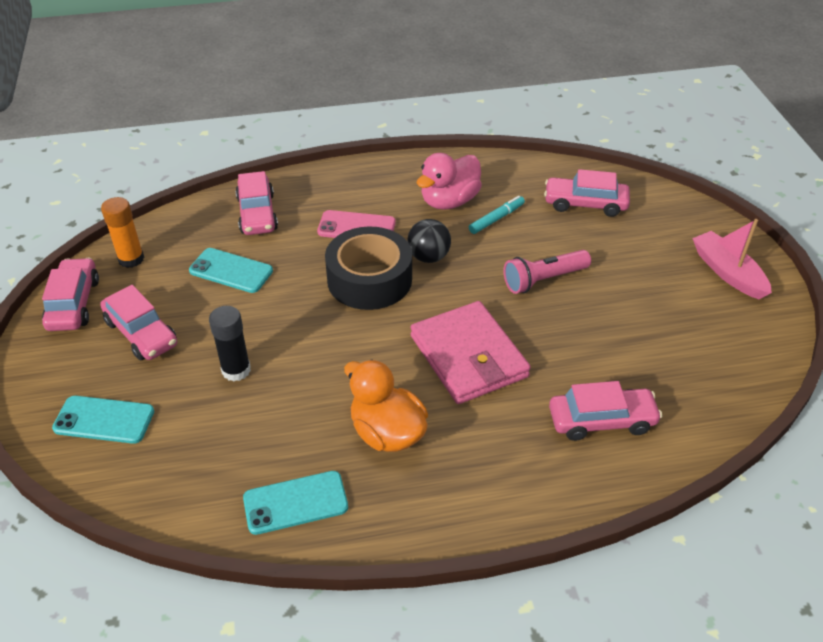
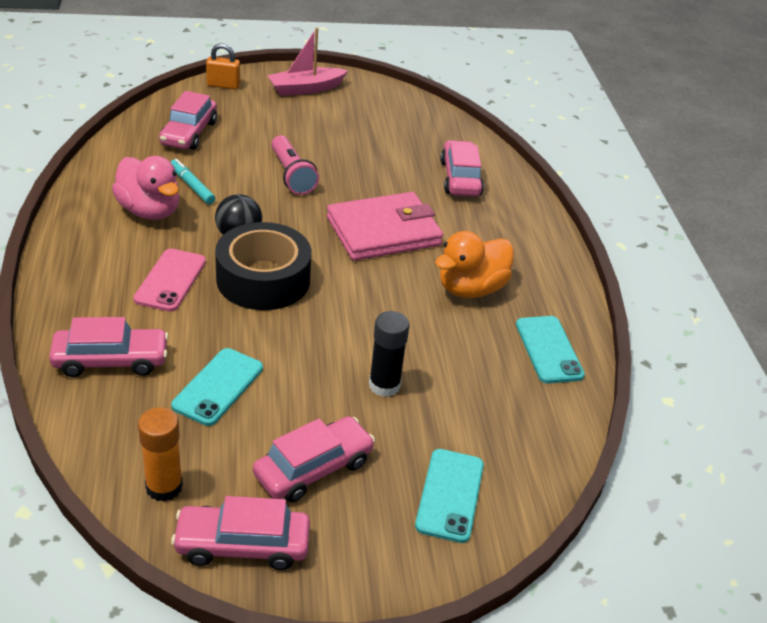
camera: 90 degrees left, 5 degrees down
(692, 212) = (223, 85): none -> orange padlock

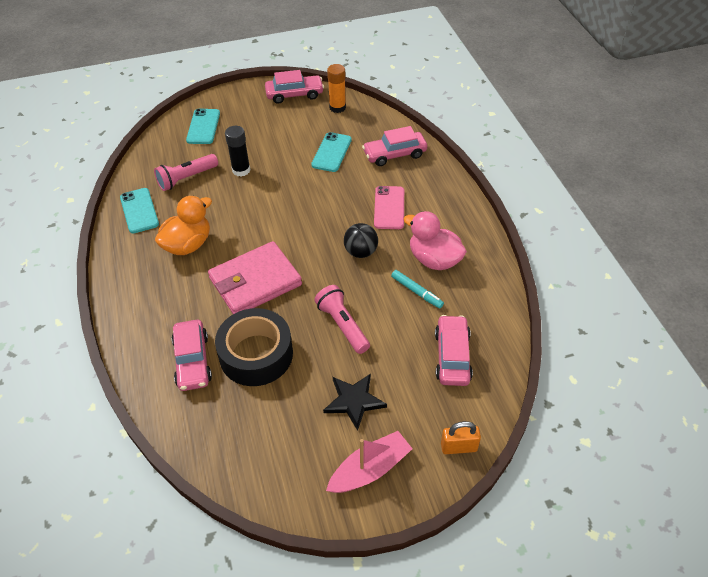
camera: 175 degrees right, 10 degrees up
(263, 279) = (331, 221): black tape -> black tape (256, 354)
(303, 124) = (354, 401): none -> black star
(313, 468) = (271, 126): pink car -> none
(478, 389) = (186, 178): none -> pink flashlight

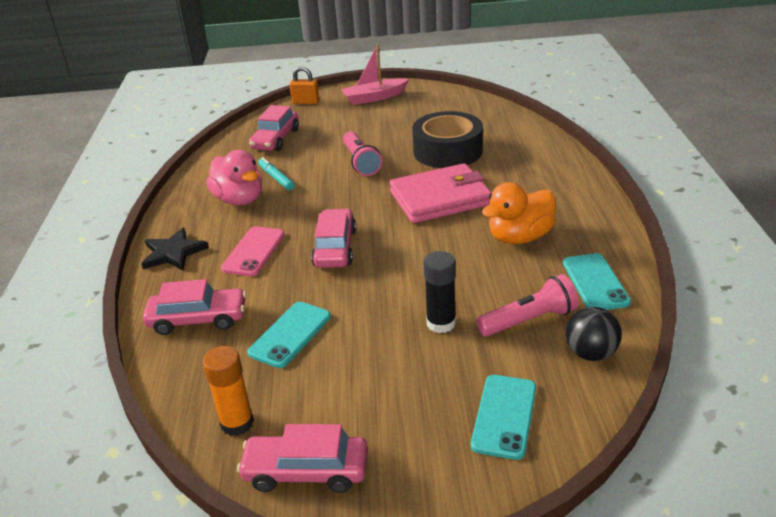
camera: 165 degrees left, 15 degrees down
(192, 361) = (508, 151): pink car -> pink car (335, 248)
(354, 401) = (371, 124): black star -> black star (173, 253)
(361, 252) = (313, 212): black ball -> black ball (590, 353)

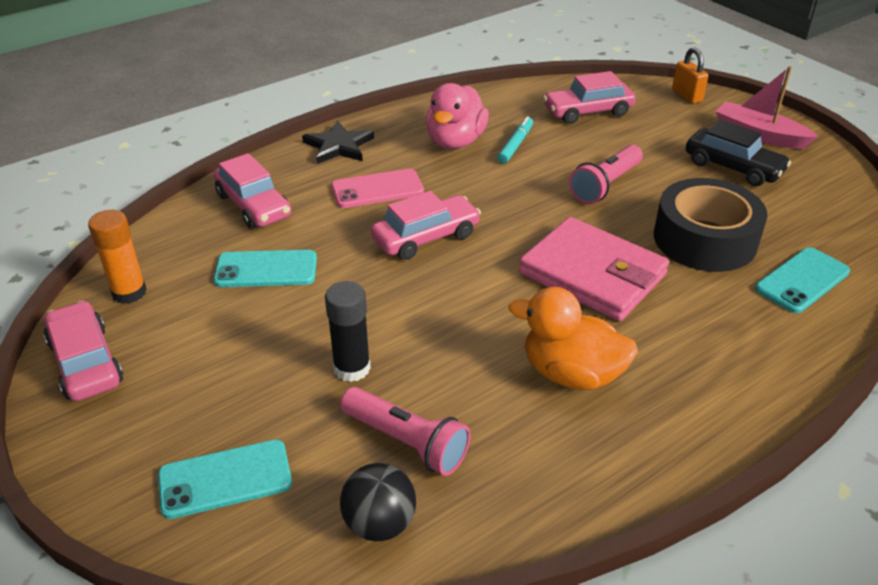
camera: 55 degrees right, 5 degrees up
(394, 117) = (733, 167): none -> black car
(595, 282) = (531, 482): turquoise phone -> turquoise phone (802, 280)

